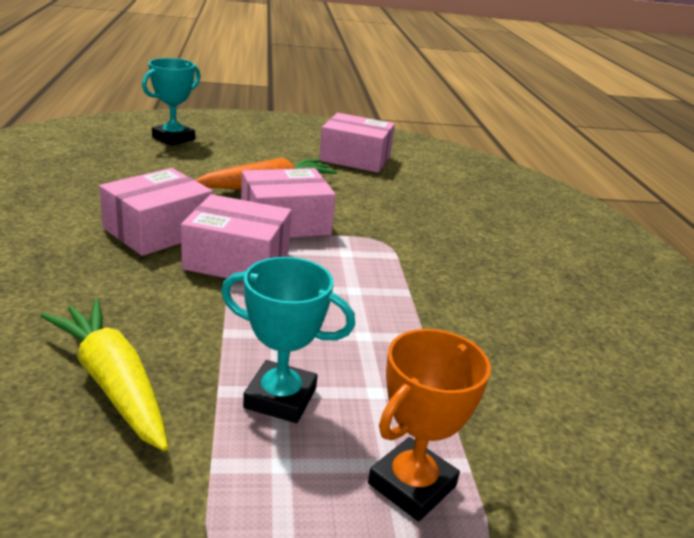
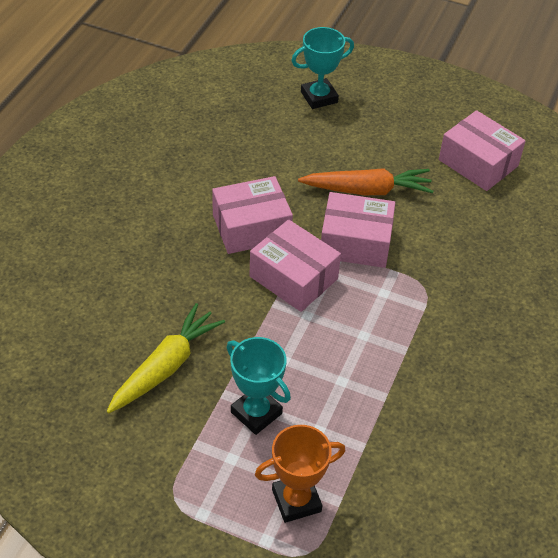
camera: 30 degrees right, 20 degrees up
(113, 383) = (165, 367): yellow carrot -> yellow carrot turned 45 degrees clockwise

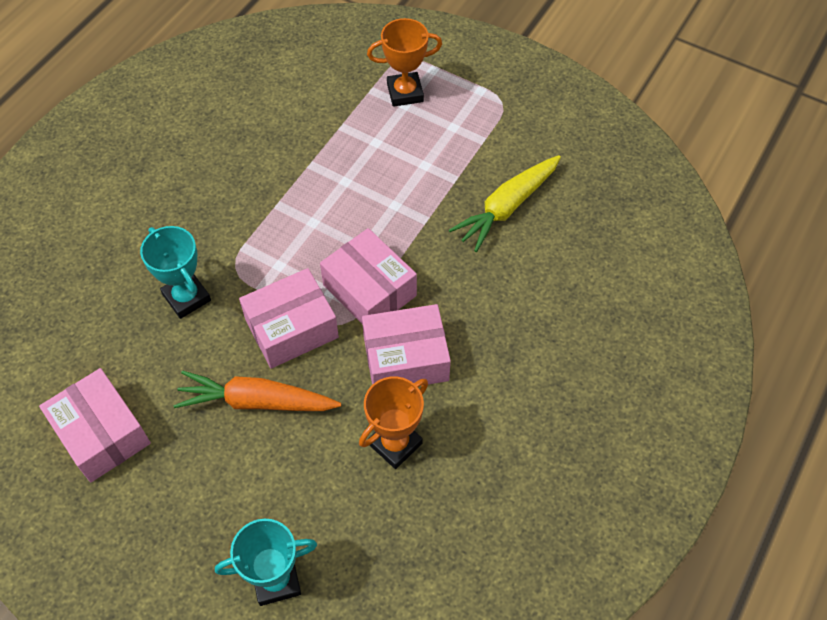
camera: 170 degrees left, 10 degrees up
(251, 172) = (395, 443): none -> orange trophy
(256, 413) = (428, 160): turquoise trophy -> turquoise trophy (186, 297)
(355, 242) = (291, 328): pink box -> pink box turned 45 degrees counterclockwise

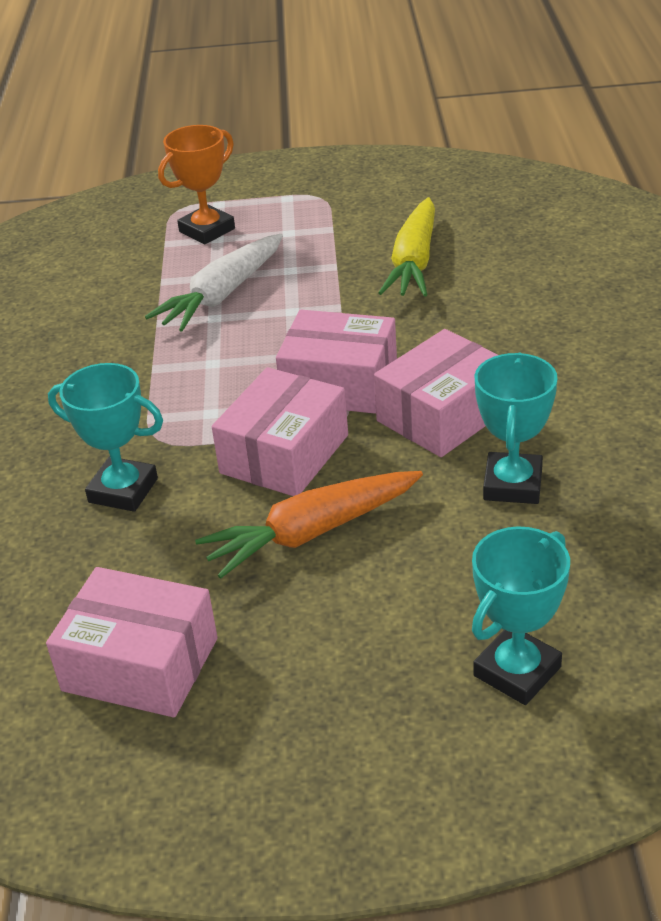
camera: 30 degrees left, 20 degrees down
(366, 163) = (222, 295): none -> white carrot
(395, 443) = (513, 484): orange trophy -> turquoise trophy

